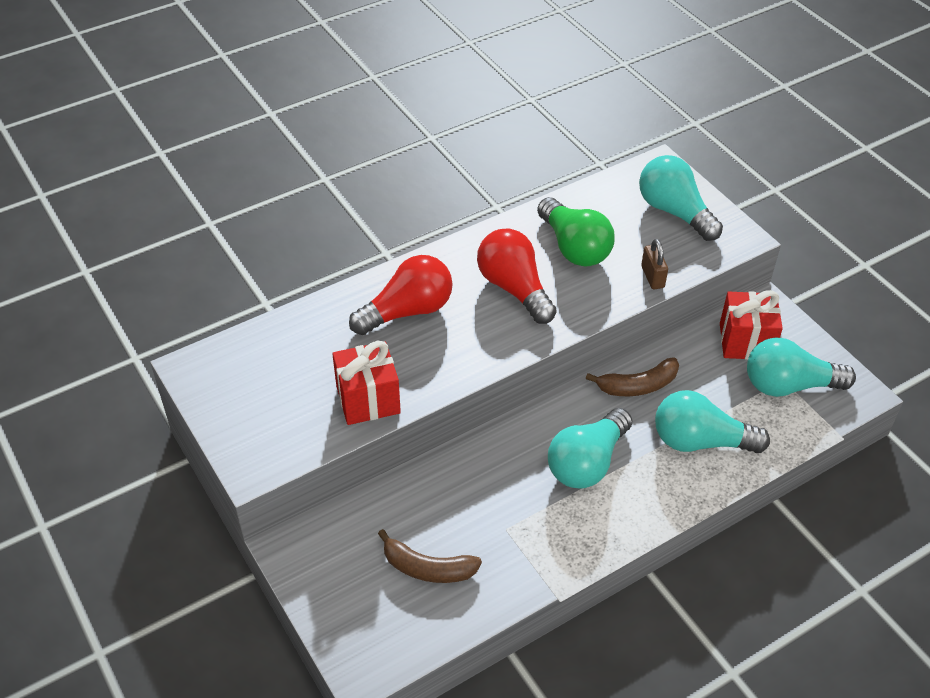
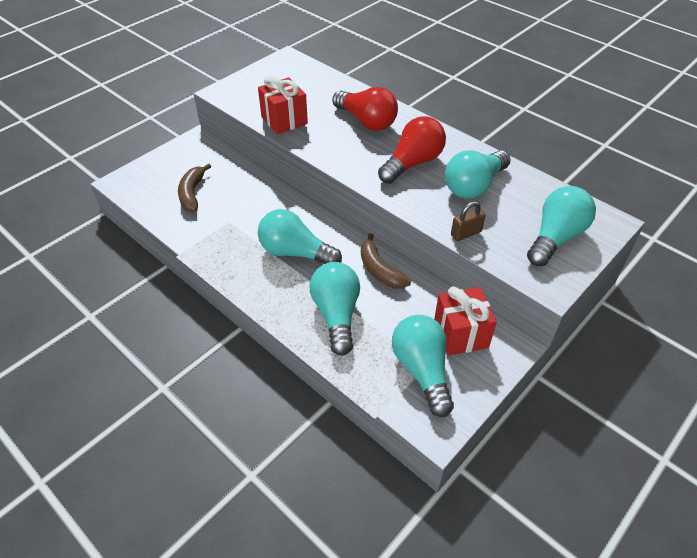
camera: 75 degrees right, 0 degrees up
(574, 247) = (474, 186): green light bulb -> turquoise light bulb

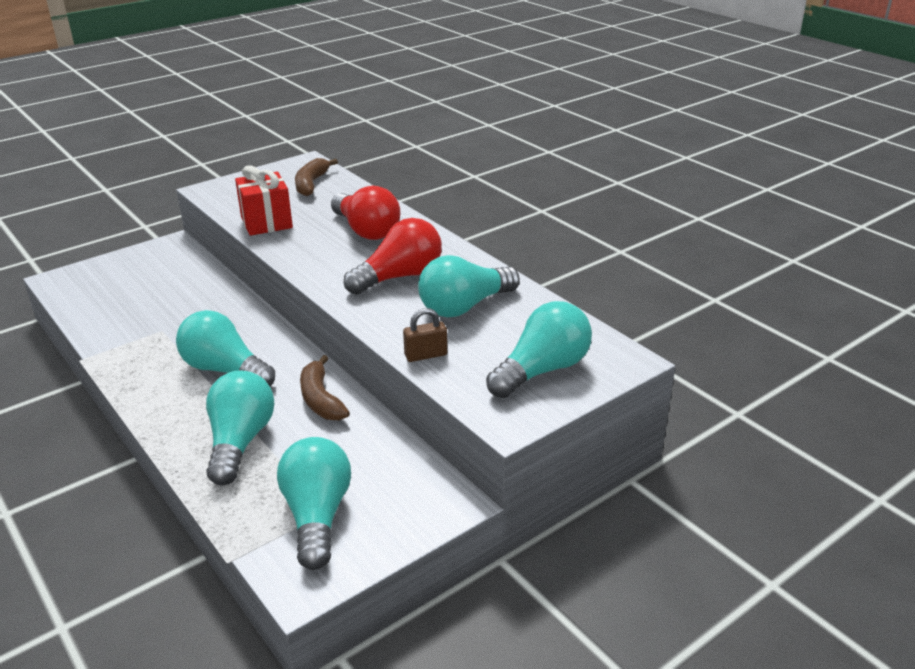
camera: 10 degrees right, 15 degrees down
(192, 193) = (135, 298): brown banana -> brown banana (311, 184)
(461, 334) = (389, 481): red gift -> none

